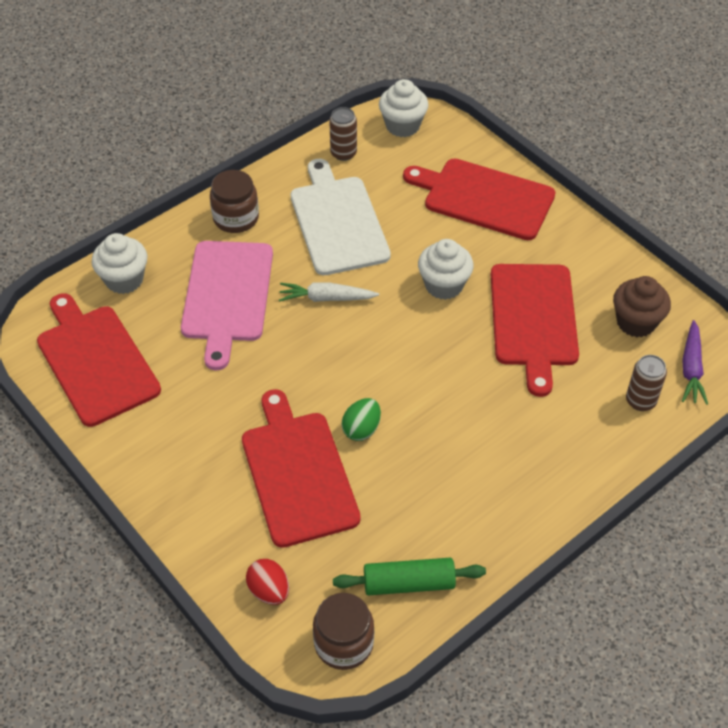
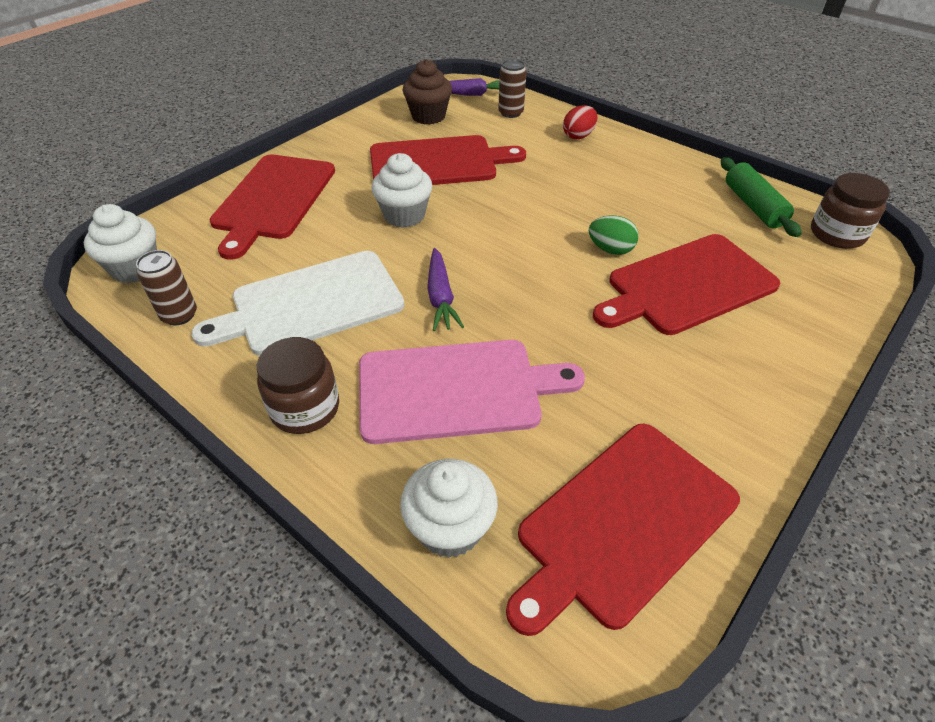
camera: 100 degrees left, 5 degrees down
(269, 590) = (827, 285): red egg -> red egg (578, 136)
(326, 298) = (440, 297): white carrot -> purple carrot

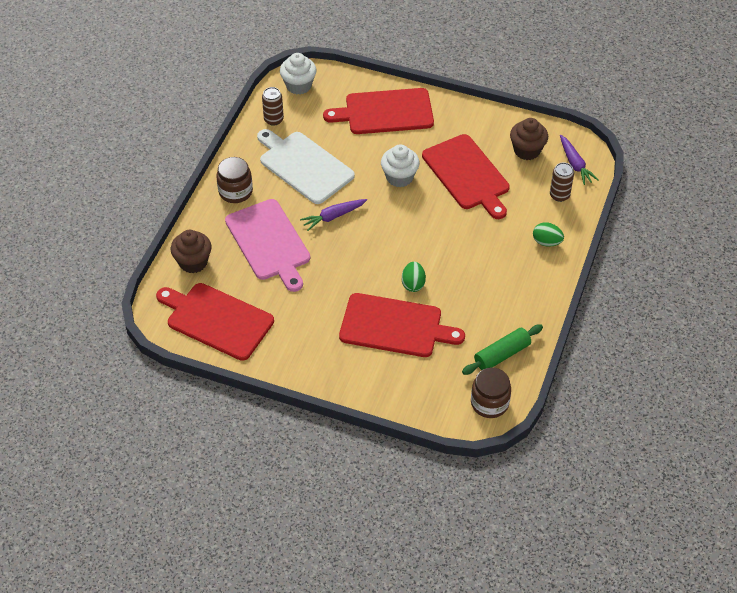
camera: 70 degrees right, 5 degrees up
(450, 528) = (193, 262): white cupcake -> brown cupcake
(578, 136) = (546, 242): red egg -> green egg
(687, 285) = (394, 326): red cutting board -> red cutting board turned 150 degrees clockwise

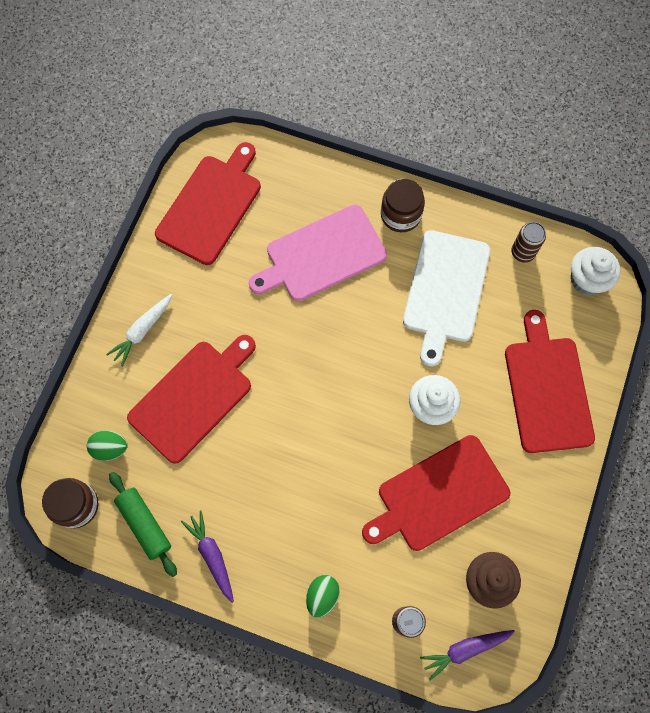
camera: 90 degrees right, 20 degrees up
(193, 262) = (293, 177): brown cupcake -> none
(304, 166) = (445, 290): white cutting board -> white cutting board turned 150 degrees clockwise
(333, 217) = (363, 326): purple carrot -> purple carrot (212, 556)
(335, 365) = (142, 331): none -> white carrot
(394, 326) = (193, 398): red cutting board -> red cutting board turned 150 degrees counterclockwise
(413, 284) = (256, 420): green egg -> green egg (110, 448)

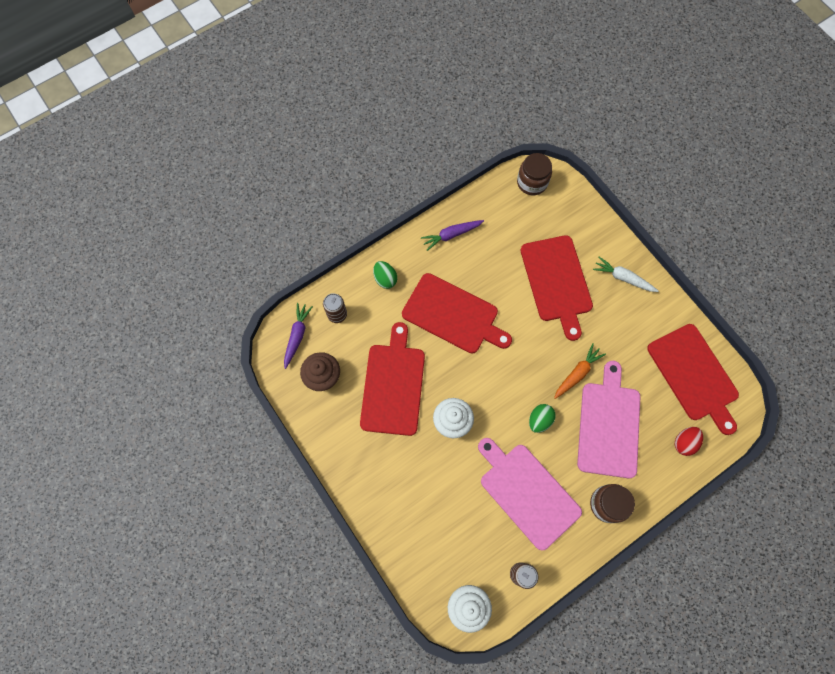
camera: 125 degrees right, 0 degrees up
(110, 448) = (555, 218): green egg -> green egg (539, 420)
(142, 331) = (623, 278): white carrot -> white carrot turned 45 degrees counterclockwise
(144, 524) = (495, 211): green rolling pin -> none
(212, 556) = (451, 235): purple carrot -> purple carrot turned 150 degrees clockwise
(288, 315) = (577, 373): none -> orange carrot
(289, 180) = (684, 442): none -> red egg
(445, 290) = (527, 493): white cutting board -> pink cutting board
(547, 389) = (409, 509): red cutting board -> red cutting board (453, 315)

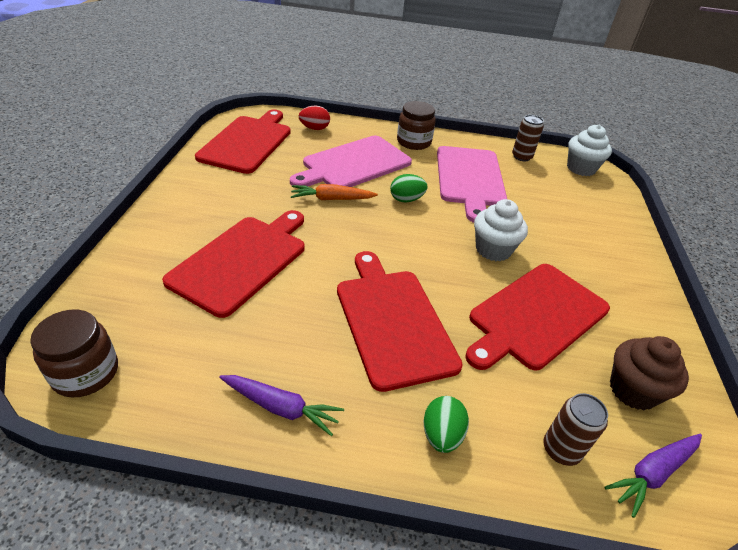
camera: 140 degrees left, 30 degrees down
(623, 278) = (182, 217): white carrot -> none

